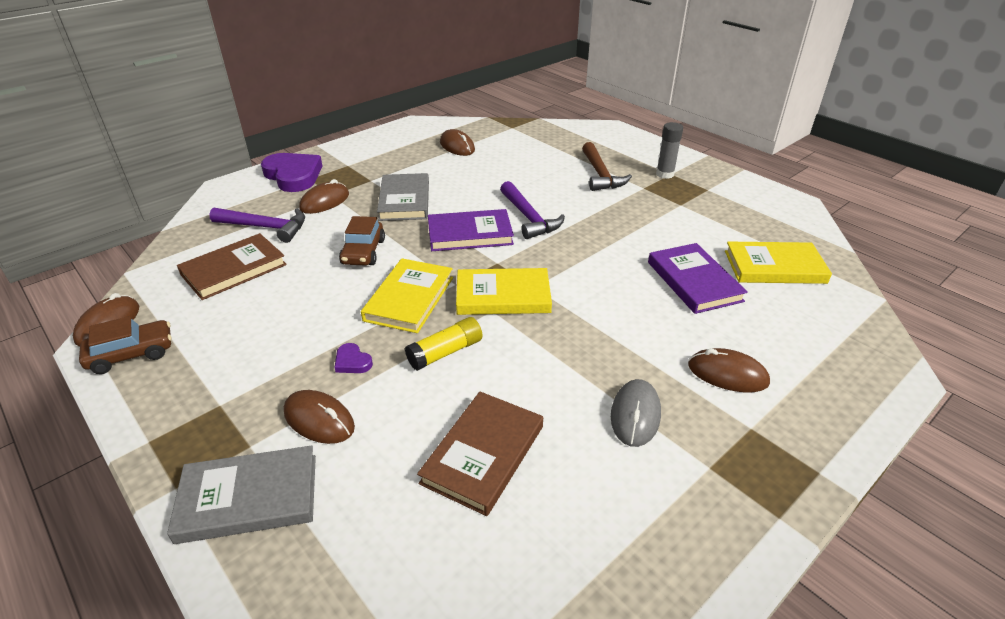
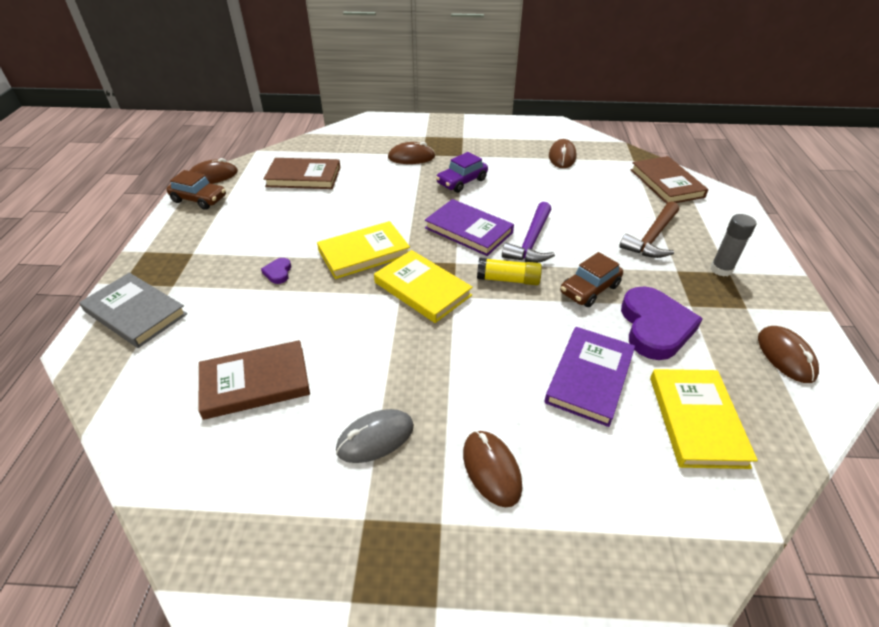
camera: 45 degrees right, 5 degrees up
(266, 227) = (355, 158): purple hammer -> none
(293, 175) = (419, 130): purple heart -> purple heart (654, 327)
(319, 420) = (216, 295): brown mouse -> brown mouse (785, 356)
(363, 252) = (384, 205): brown car -> brown car (589, 289)
(404, 200) = (462, 181): grey book -> purple car
(445, 352) = (331, 303): yellow glue stick -> yellow glue stick (508, 279)
(556, 134) = (666, 183): none -> brown book
(774, 267) = (696, 420): yellow book -> yellow book turned 45 degrees clockwise

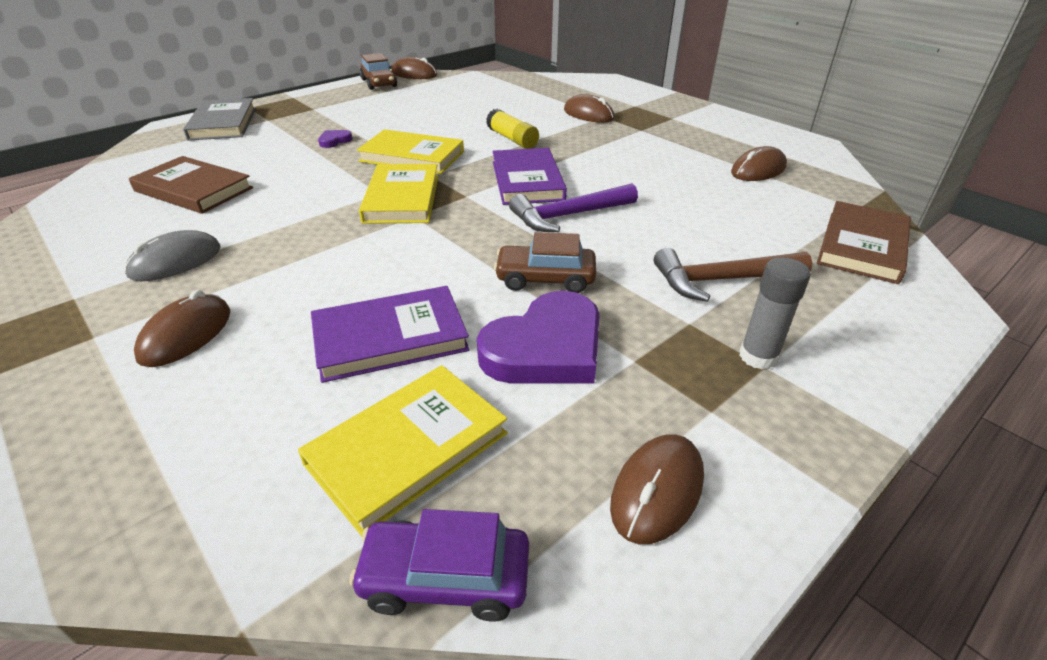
camera: 45 degrees right, 5 degrees down
(304, 177) = (473, 96): brown book -> none
(375, 438) = (176, 261): grey mouse -> grey mouse turned 60 degrees counterclockwise
(462, 181) = (598, 147): purple car -> purple car (445, 578)
(508, 279) = (484, 229): yellow glue stick -> yellow glue stick (512, 139)

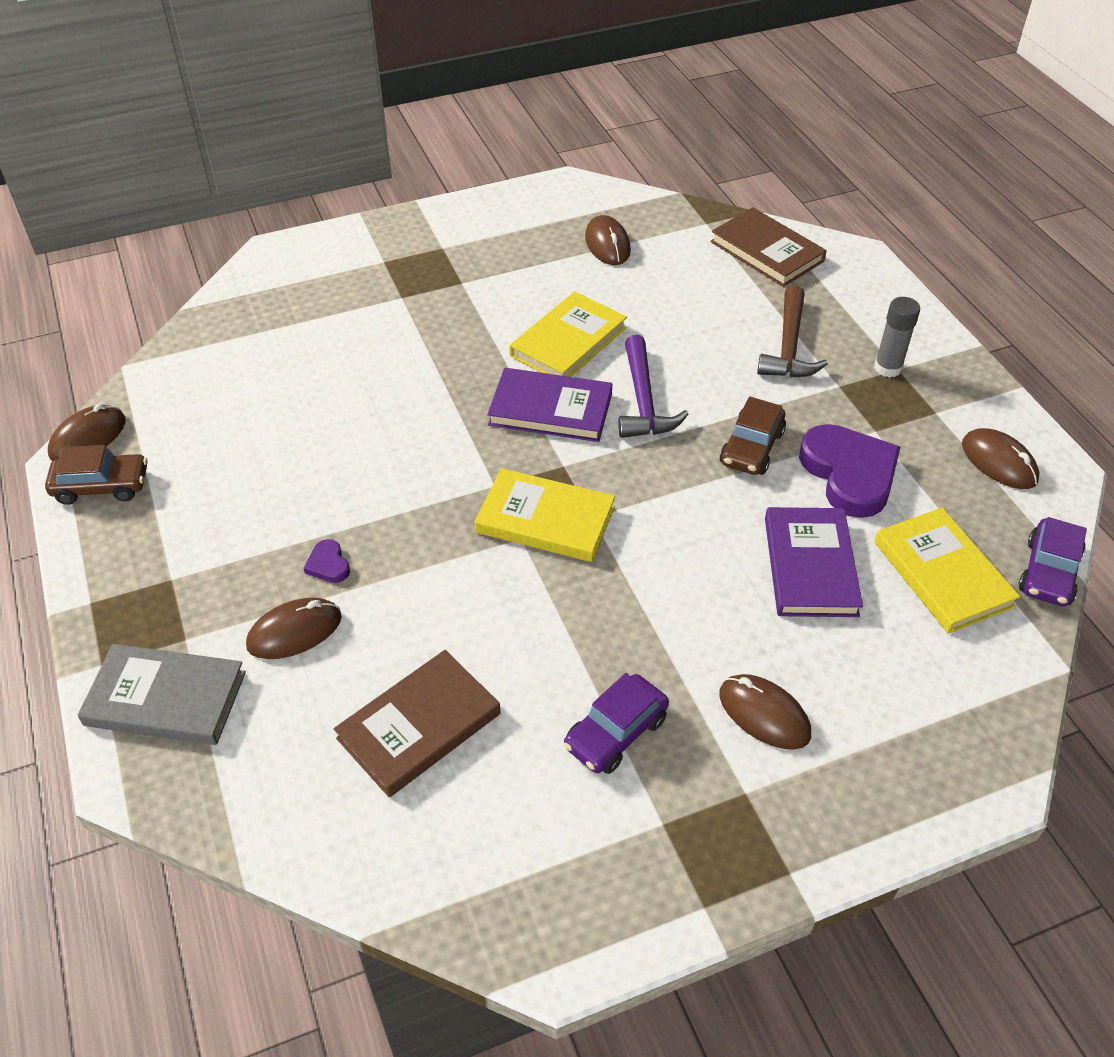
camera: 70 degrees left, 10 degrees up
(176, 261) = (616, 733): grey mouse -> purple car
(412, 156) = (429, 493): yellow book -> yellow book (568, 342)
(512, 139) = (426, 392): yellow glue stick -> none
(588, 114) = (388, 308): brown mouse -> brown mouse (294, 631)

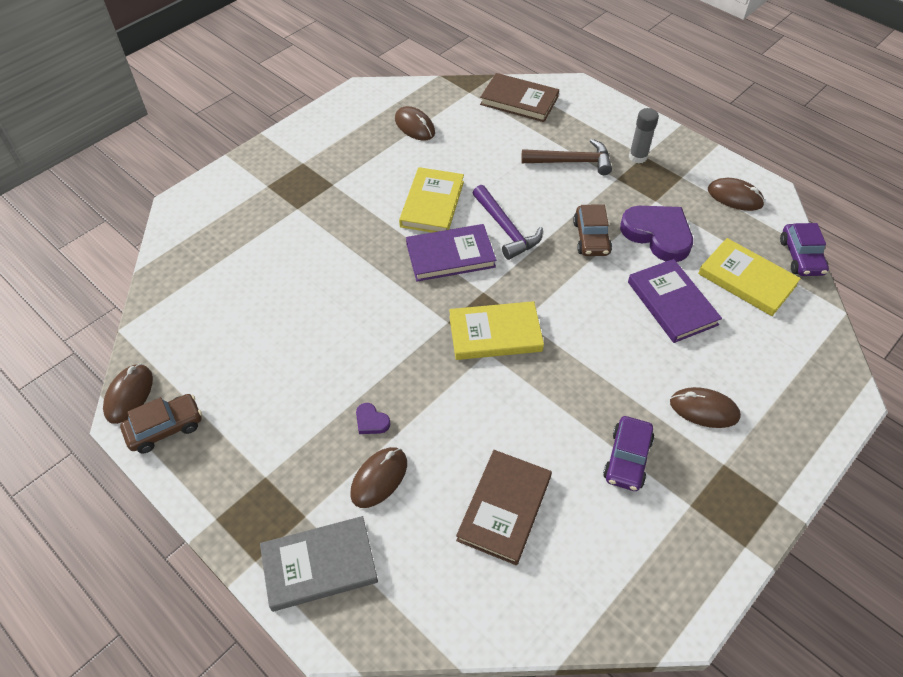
camera: 25 degrees left, 5 degrees up
(789, 346) = (572, 162): brown hammer -> brown hammer turned 75 degrees counterclockwise

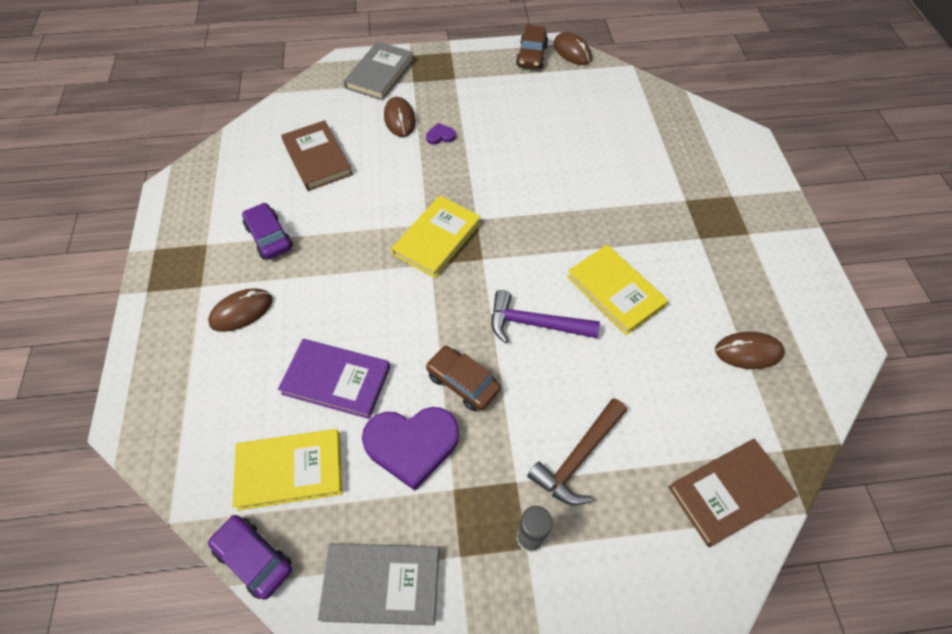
camera: 130 degrees right, 5 degrees up
(450, 255) = (540, 263): purple book -> none
(735, 197) = (381, 584): brown mouse -> grey book

